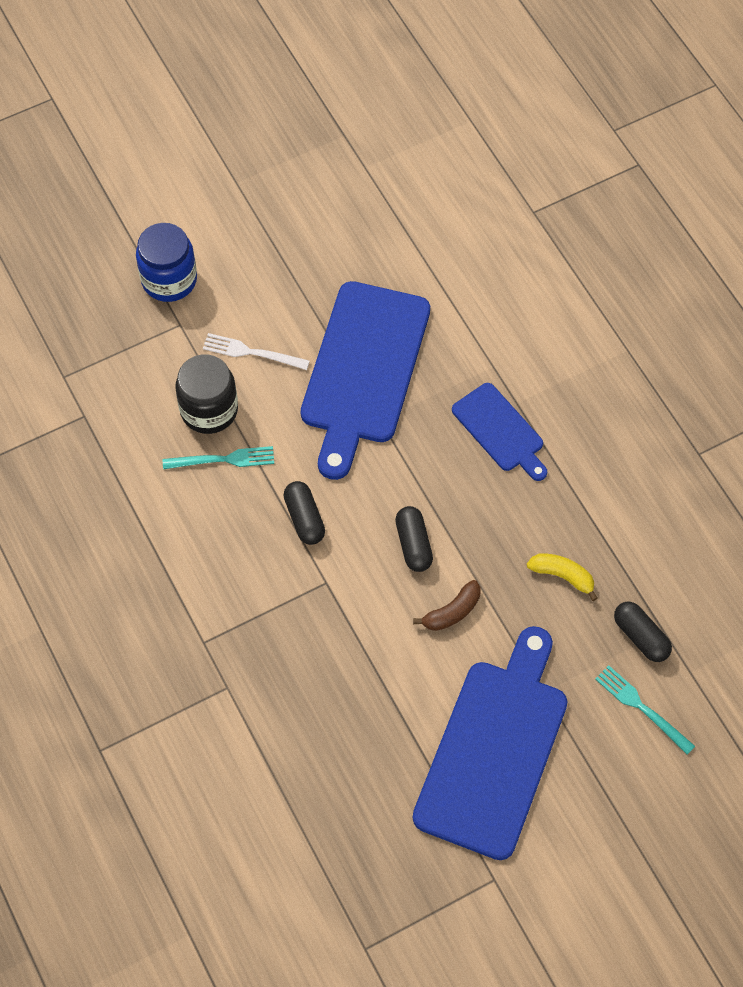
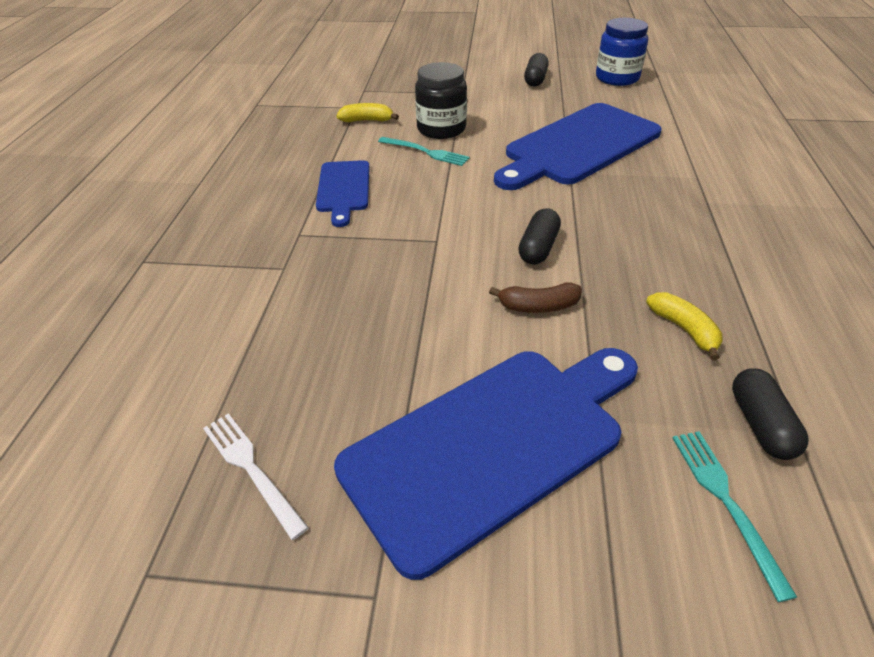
camera: 35 degrees right, 20 degrees down
(118, 435) = (367, 120): none -> yellow banana
(169, 280) = (474, 76): blue jar -> blue jar (617, 78)
(252, 352) = (499, 115): white fork -> white fork (251, 469)
(304, 518) = (456, 199): black capsule -> black capsule (535, 79)
(500, 431) = (679, 212): blue cutting board -> blue cutting board (343, 189)

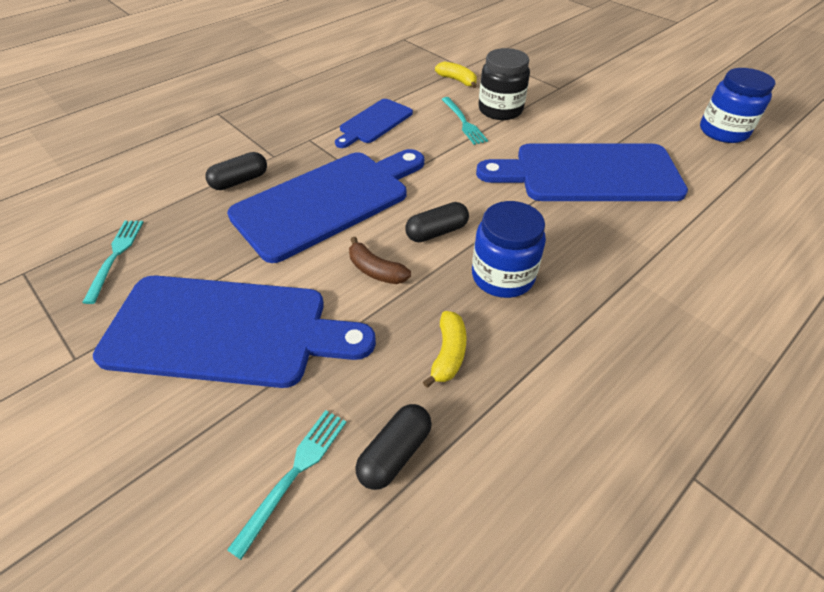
camera: 40 degrees right, 5 degrees up
(251, 469) = (115, 256): white fork -> turquoise fork
(407, 277) = (328, 201): none -> blue cutting board
(535, 79) = (639, 101): black capsule -> black capsule (240, 181)
(633, 251) = (502, 276): none -> blue jar

